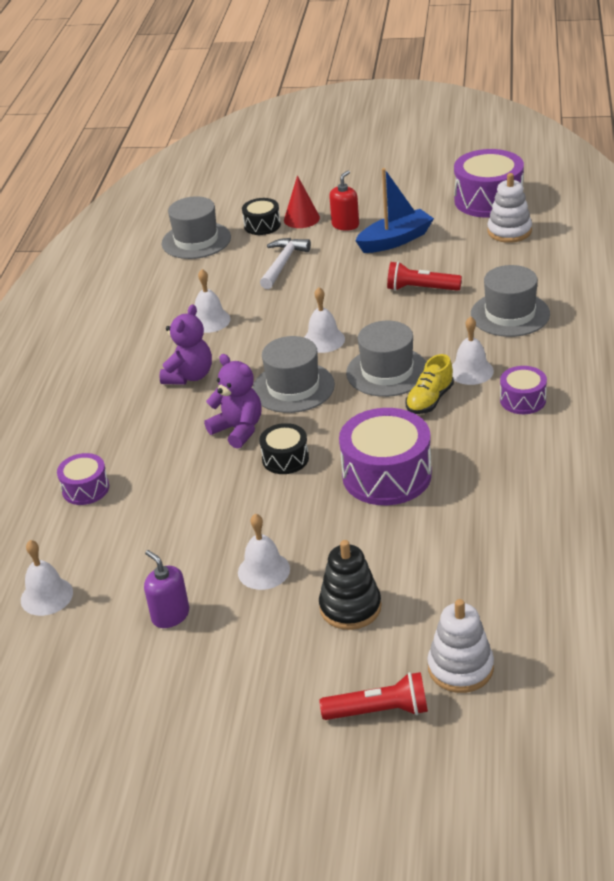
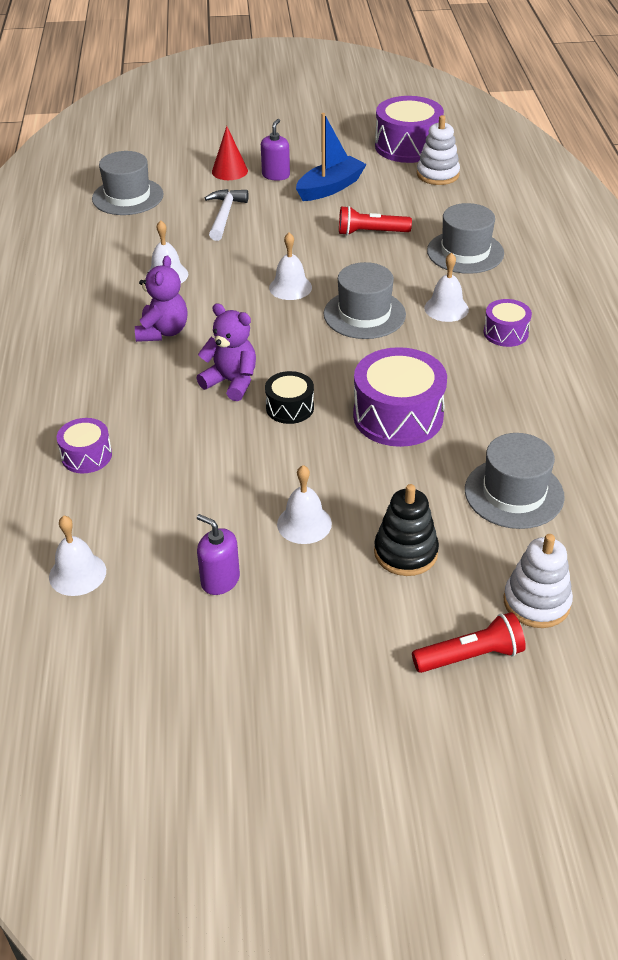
camera: 15 degrees left, 5 degrees up
(262, 225) = (191, 179): black drum -> none
(293, 387) = (275, 336): grey hat -> grey hat (514, 493)
(345, 225) = (276, 175): red soap dispenser -> purple soap dispenser
(429, 400) = (416, 339): yellow shoe -> none

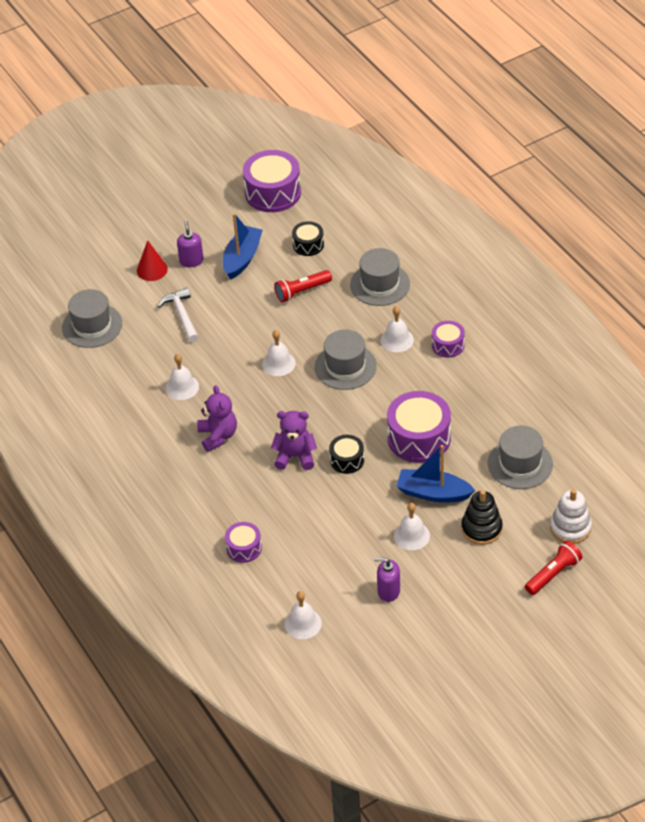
camera: 25 degrees left, 5 degrees up
(370, 484) = (433, 493): none -> blue boat
(411, 196) = (308, 245): none -> black drum
(437, 174) = (314, 215): white stacking toy -> none

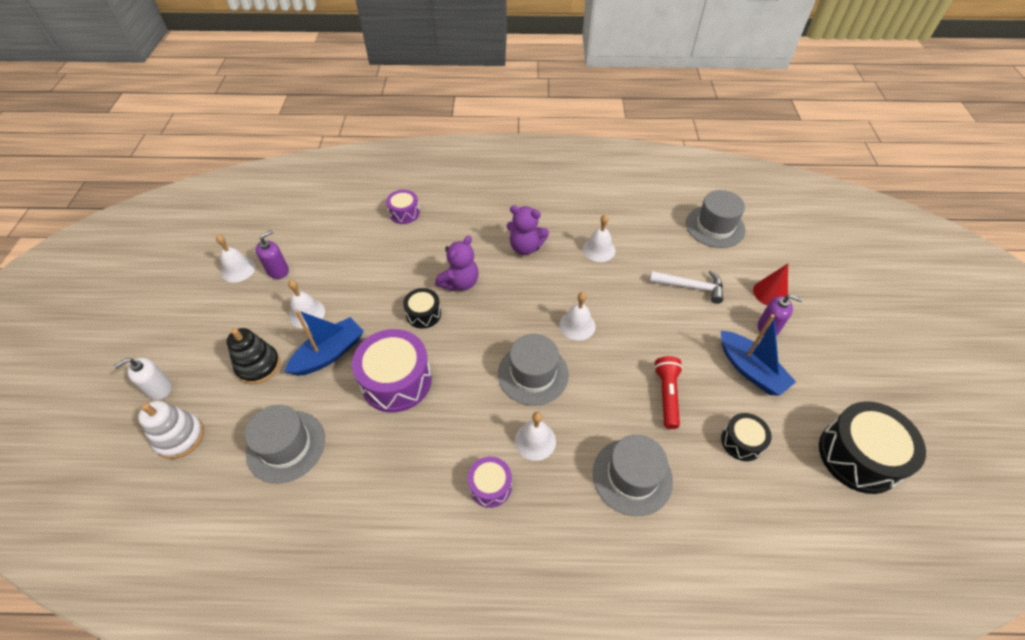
camera: 120 degrees right, 5 degrees up
(273, 193) = (858, 456): purple drum -> black drum
(303, 623) = (310, 212): white bell -> white bell (238, 269)
(553, 574) = (159, 388): red flashlight -> white soap dispenser

